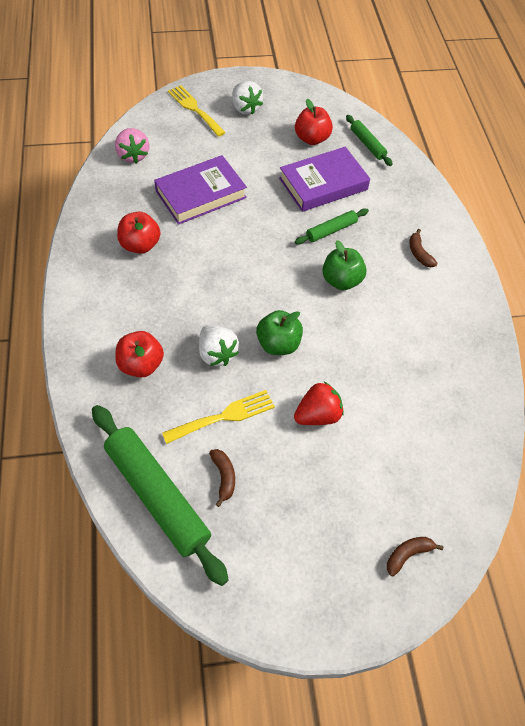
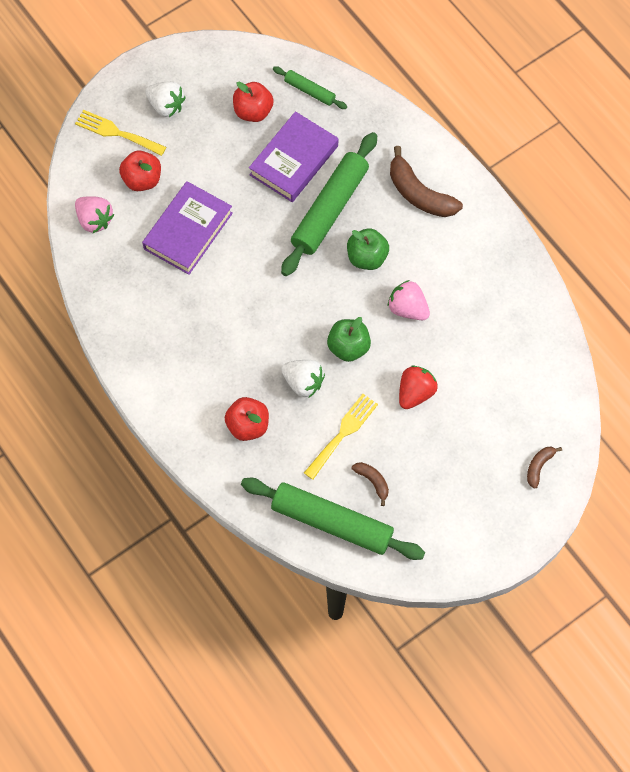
camera: 25 degrees left, 10 degrees up
(140, 245) = (169, 314): red apple -> red apple (142, 180)
(331, 230) = (329, 209): green rolling pin -> green rolling pin, size x2.03
(354, 338) = (408, 308): none -> pink strawberry
(419, 253) = (419, 194): brown banana -> brown banana, size x1.96

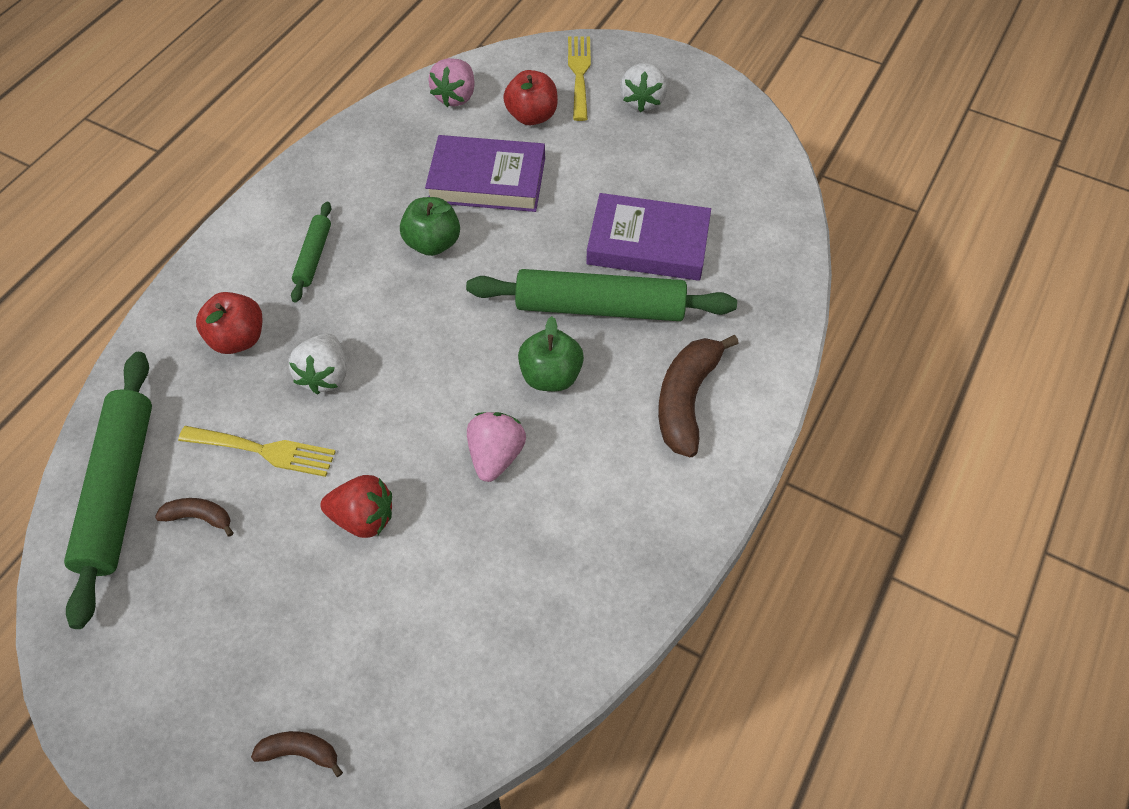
camera: 65 degrees right, 10 degrees down
(253, 111) = (690, 179): red apple -> none
(309, 91) = (758, 222): green rolling pin -> green rolling pin (313, 256)
(348, 347) = (401, 407): green apple -> green apple (433, 243)
(373, 481) = (199, 517): brown banana -> brown banana turned 105 degrees counterclockwise

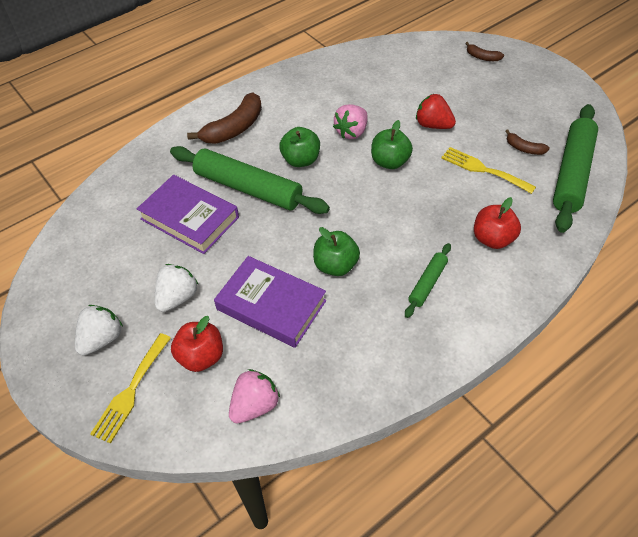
camera: 155 degrees left, 5 degrees down
(325, 375) = (437, 199): white strawberry -> white strawberry (177, 297)
(414, 417) = (390, 162): none -> green apple

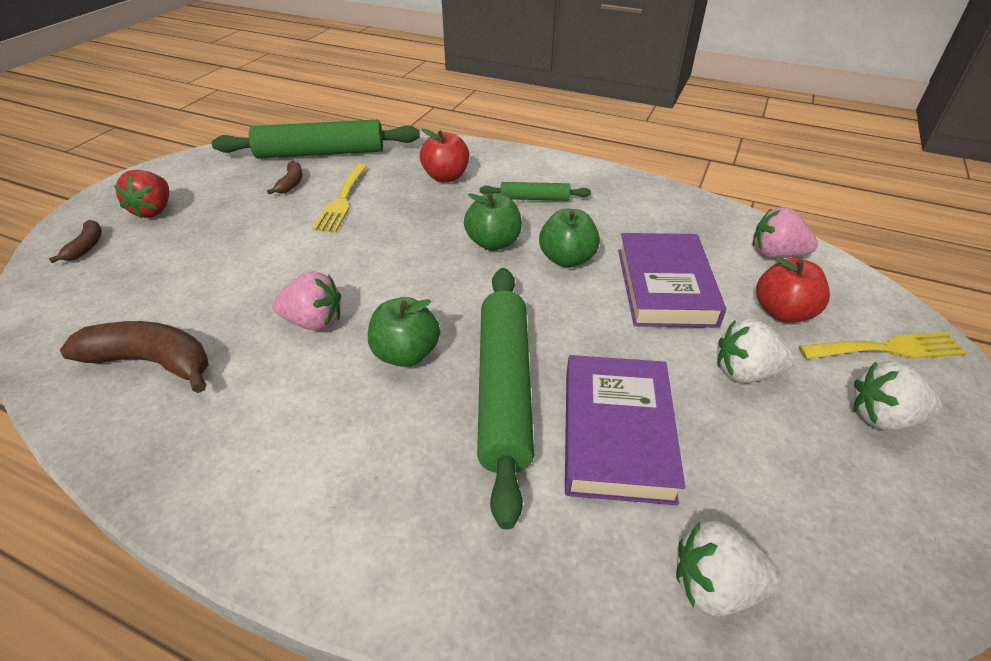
camera: 120 degrees left, 10 degrees down
(104, 211) = (715, 586): none -> white strawberry
(234, 128) = (365, 482): brown banana -> brown banana (152, 362)
(390, 162) = (364, 268): green apple -> green apple (493, 243)
(433, 125) = (269, 252): red strawberry -> red strawberry (154, 210)

